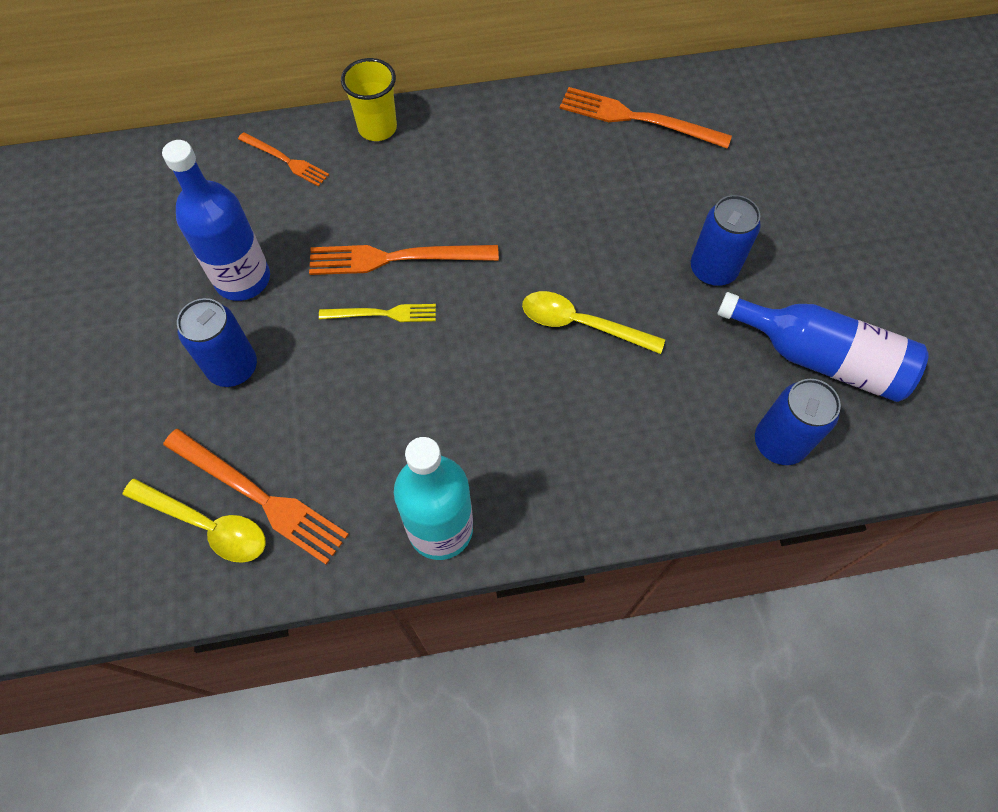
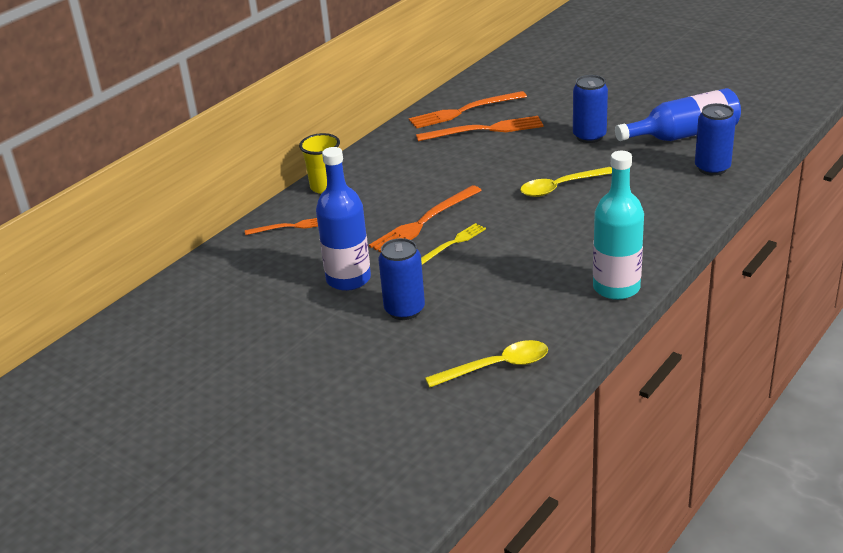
camera: 40 degrees left, 30 degrees down
(259, 497) = (506, 339): orange fork -> orange fork (484, 130)

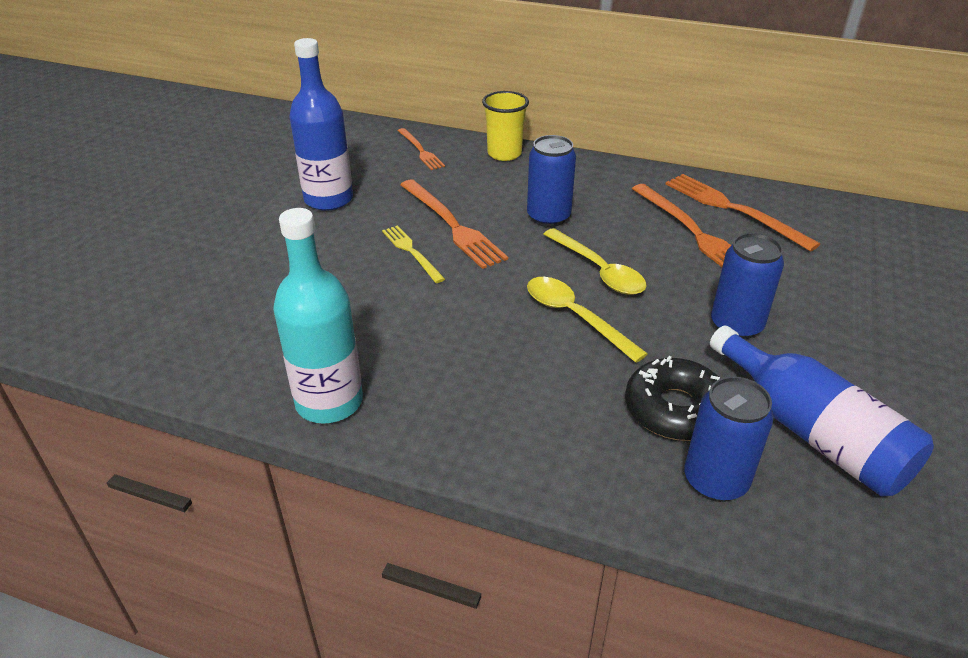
camera: 70 degrees right, 5 degrees up
(404, 310) = (272, 242): blue can -> blue can (548, 217)
(424, 222) = (452, 225): orange fork -> orange fork turned 150 degrees counterclockwise
(453, 243) = (411, 252): yellow fork -> yellow fork turned 150 degrees counterclockwise
(496, 367) = (160, 322): yellow spoon -> yellow spoon (598, 270)
(656, 169) = (675, 409): none -> black donut

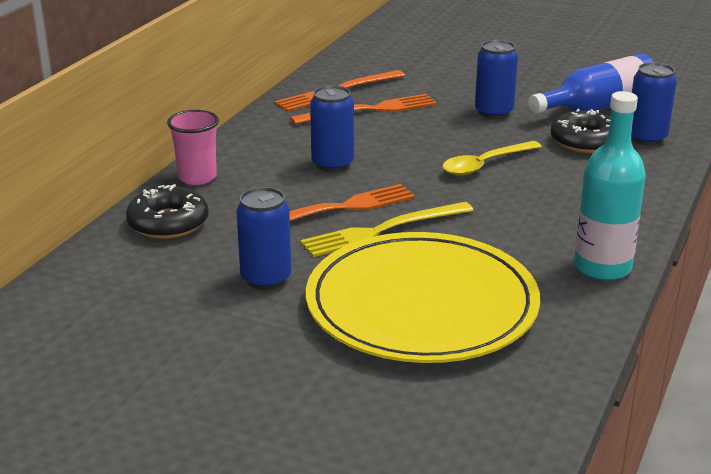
camera: 85 degrees left, 10 degrees down
(274, 278) = (421, 305): none -> yellow plate
(328, 199) = (266, 279): blue bottle -> blue can
(411, 252) = (383, 230): yellow fork -> yellow fork, size x1.68
(420, 150) = (168, 223): orange fork -> black donut
(504, 154) = (197, 177): yellow cup -> pink cup
(598, 270) = (421, 150): yellow spoon -> none

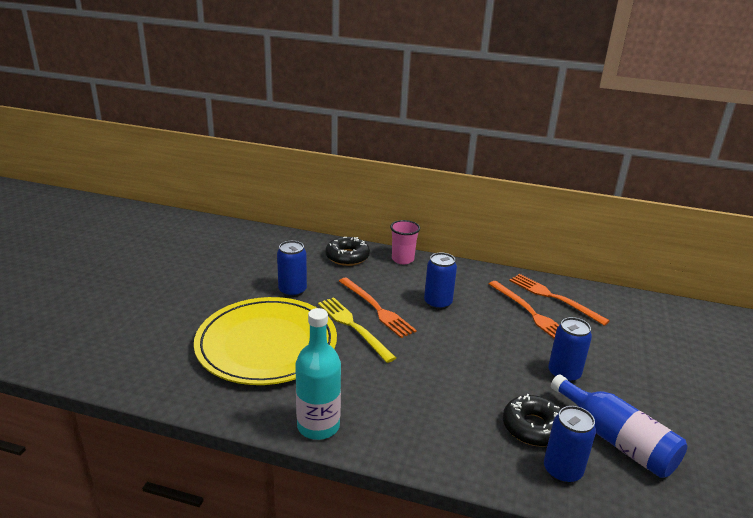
camera: 80 degrees right, 0 degrees up
(485, 164) = (464, 369): yellow spoon -> none

